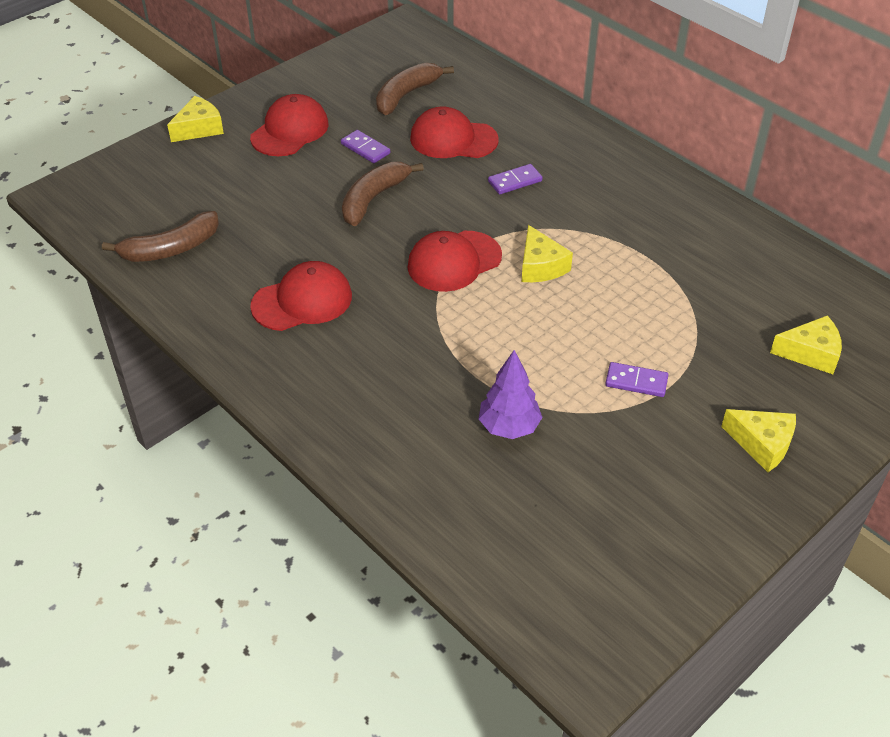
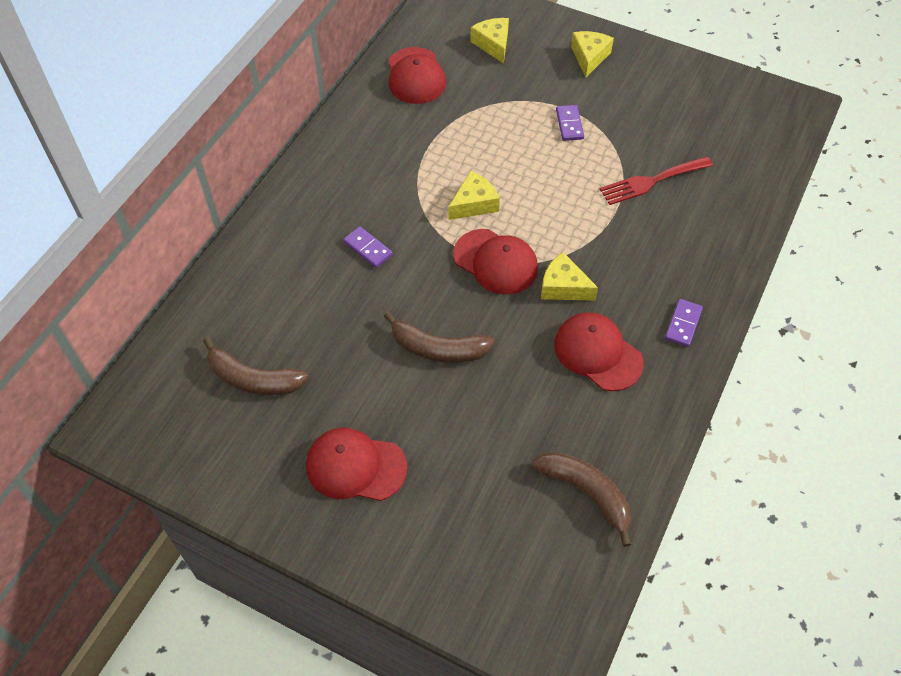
camera: 110 degrees left, 10 degrees up
(199, 128) = (384, 564): yellow cheese -> yellow cheese (563, 287)
(365, 148) = (361, 383): purple domino -> purple domino (683, 324)
(453, 139) = (319, 313): red cap -> red cap (415, 76)
(509, 427) = (651, 181): purple tree -> red fork

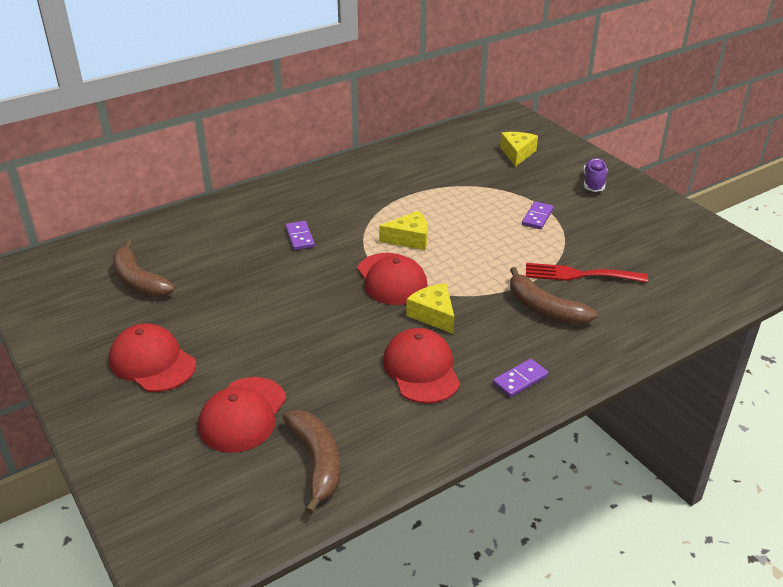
camera: 30 degrees right, 20 degrees down
(415, 76) = (437, 154): red cap -> red cap (243, 415)
(438, 349) = (291, 315): brown banana -> brown banana (544, 309)
(589, 57) = (594, 183): yellow cheese -> purple shoe

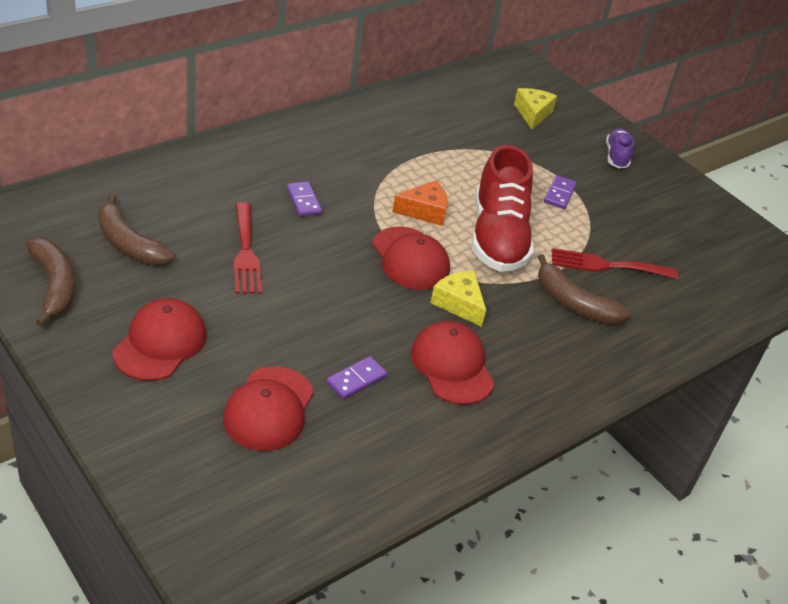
camera: 10 degrees left, 5 degrees up
(152, 362) = (160, 343): red cap -> red cap turned 75 degrees clockwise
(241, 282) = (246, 253): none -> red fork
(316, 462) = (354, 465): brown banana -> brown banana (54, 286)
(409, 239) = (424, 211): yellow cheese -> orange cheese
(475, 257) = (498, 237): none -> red shoe
(520, 380) = (554, 382): purple domino -> purple domino (356, 379)

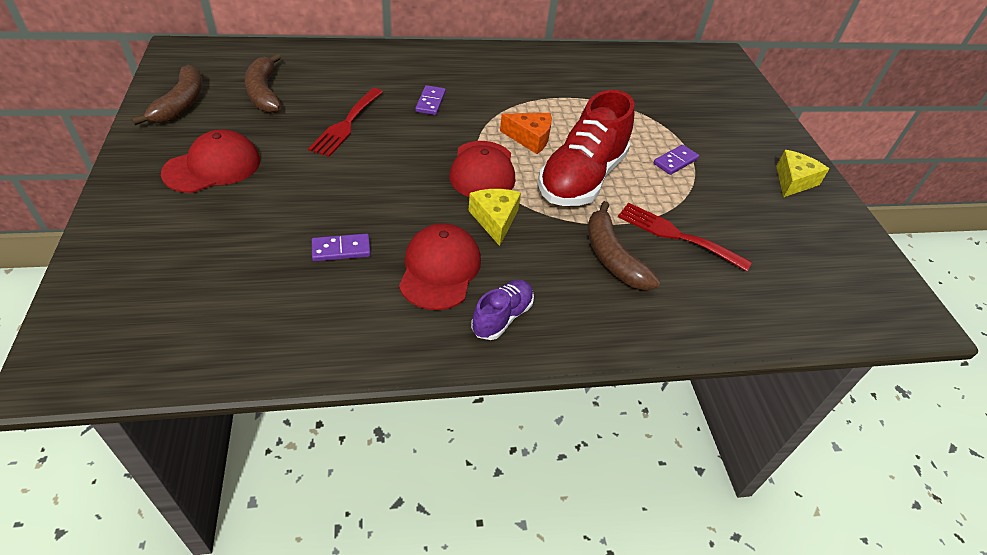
camera: 30 degrees right, 5 degrees up
(269, 409) = (244, 245): red cap -> none
(533, 114) = (701, 93): yellow cheese -> yellow cheese (793, 181)
(616, 156) = (762, 148): purple shoe -> purple shoe (502, 317)

